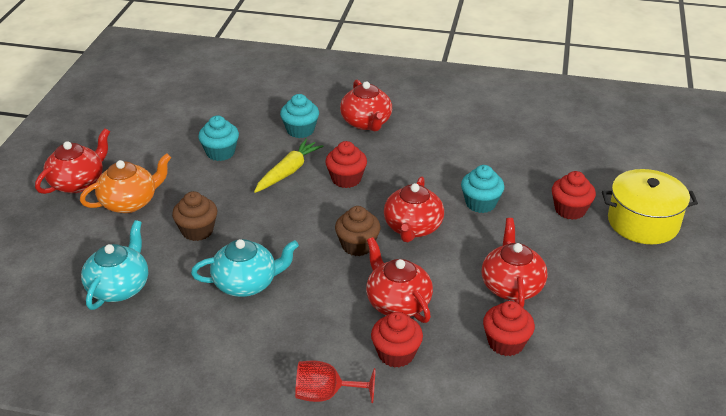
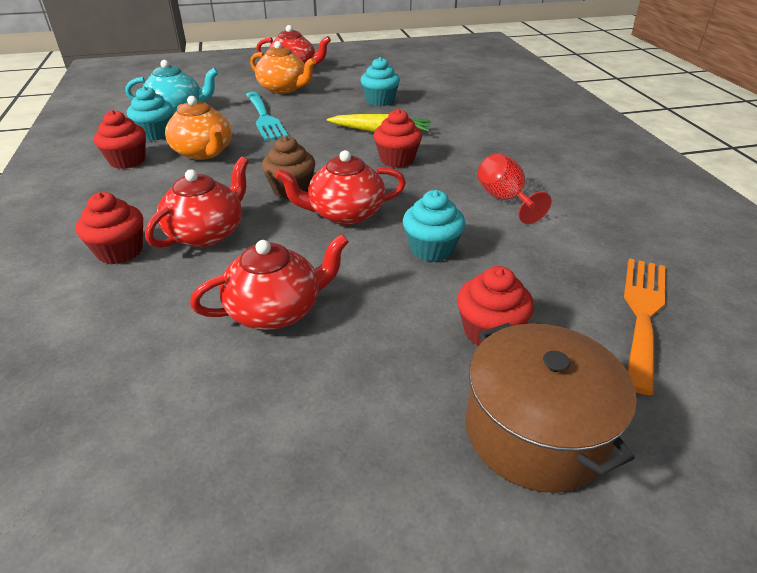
camera: 65 degrees right, 0 degrees up
(197, 231) = (264, 118): brown cupcake -> turquoise fork
(246, 283) = (204, 152): turquoise teapot -> orange teapot
(300, 130) = (452, 122): turquoise cupcake -> turquoise cupcake (156, 134)
(325, 394) = (52, 225): red goblet -> red goblet (504, 199)
(366, 123) = (506, 147): red teapot -> none
(506, 343) = (157, 329): red cupcake -> red cupcake (127, 161)
(579, 154) = (642, 313): none -> orange fork
(643, 222) = (535, 430): yellow pot -> brown pot

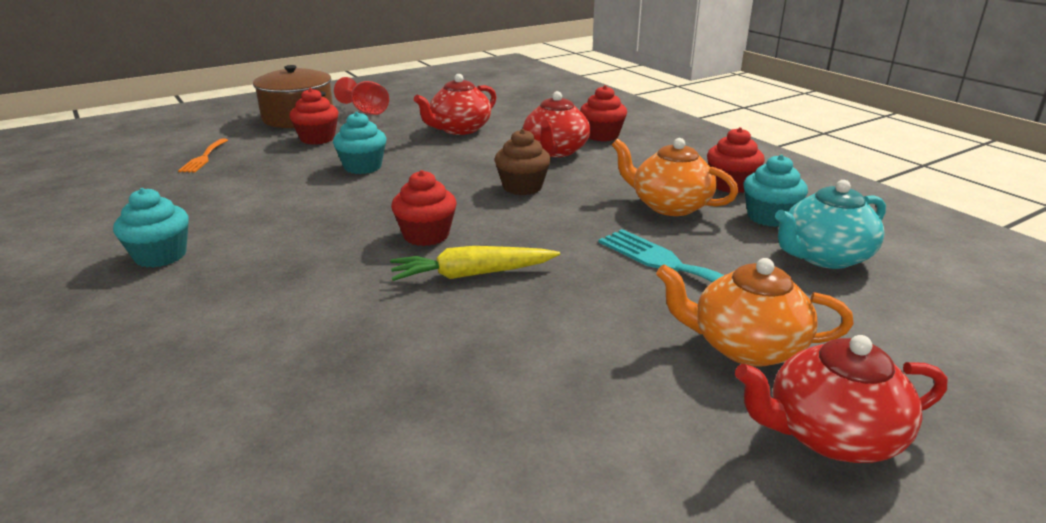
camera: 160 degrees right, 10 degrees down
(345, 213) = (452, 177): red teapot -> none
(380, 101) = (519, 350): turquoise cupcake -> turquoise cupcake (160, 256)
(504, 199) = (288, 211): red goblet -> red goblet (366, 111)
(642, 313) = (204, 157): orange fork -> orange fork, size x0.60

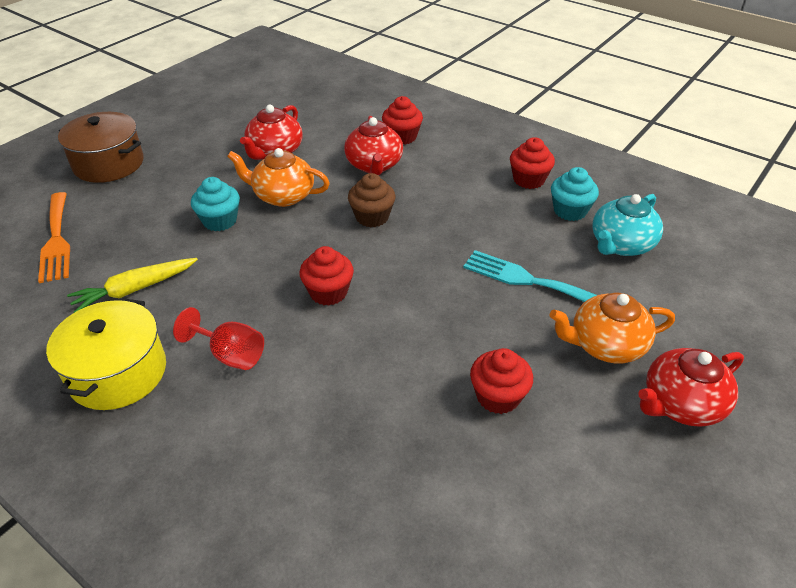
camera: 20 degrees left, 15 degrees up
(160, 256) = (118, 373): turquoise cupcake -> yellow pot
(204, 157) = (56, 240): orange fork -> orange fork, size x1.66
(317, 139) = (150, 191): red cupcake -> red cupcake (498, 396)
(366, 111) = (170, 141): red goblet -> red goblet (230, 355)
(472, 274) = (389, 326): yellow carrot -> yellow carrot (134, 289)
(669, 206) = (495, 214): orange teapot -> orange teapot (283, 196)

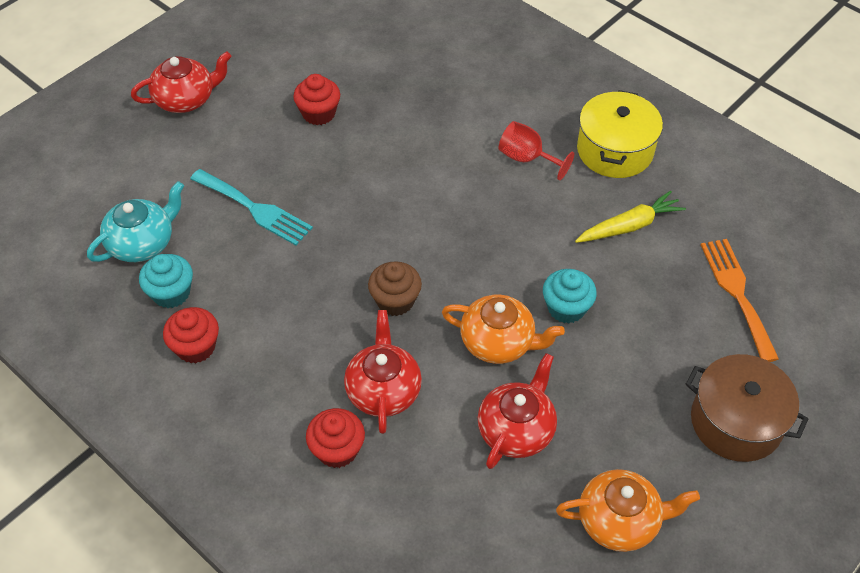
camera: 175 degrees left, 10 degrees up
(328, 292) = (445, 210): red cupcake -> none
(605, 345) = (216, 145): orange teapot -> orange teapot (619, 521)

